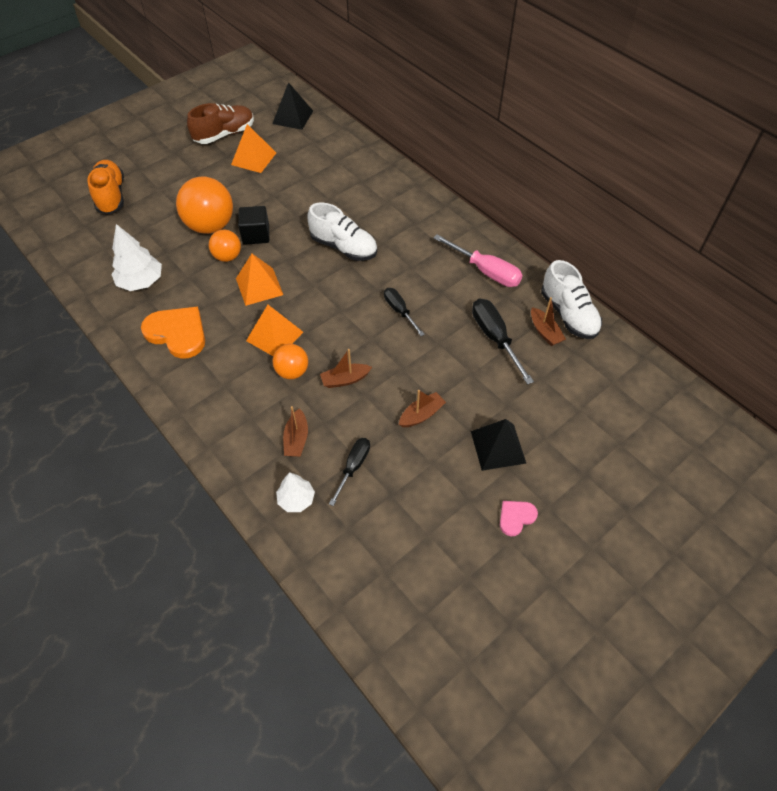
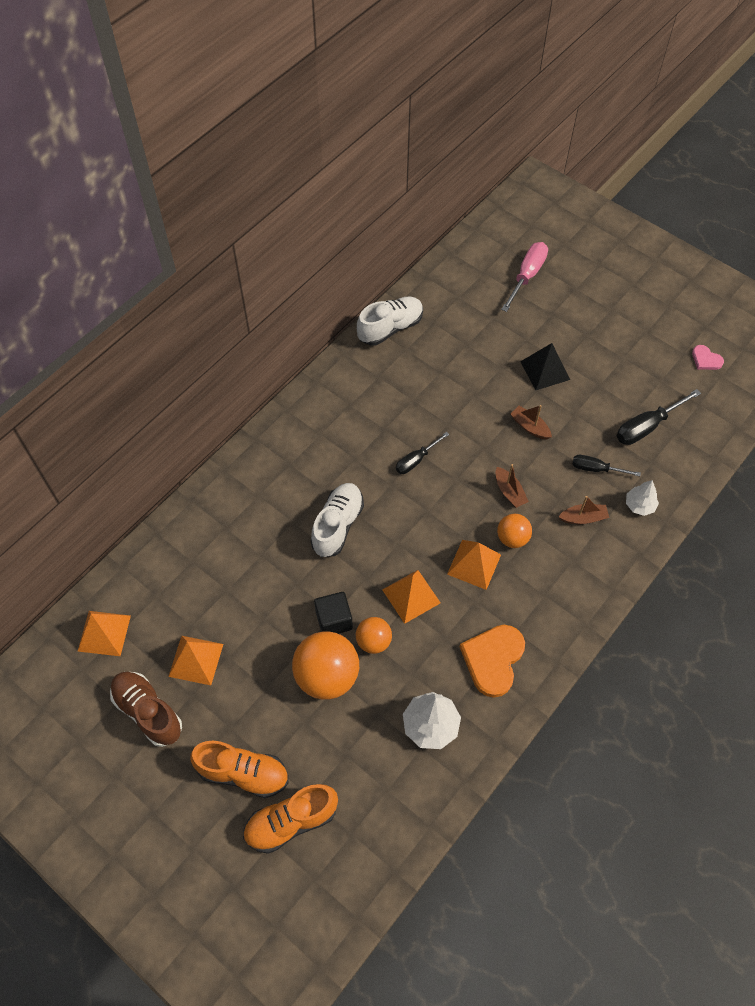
camera: 100 degrees left, 5 degrees up
(158, 176) = (243, 773): none -> orange shoe
(293, 117) = (104, 633): black pyramid -> orange pyramid
(486, 271) = (349, 394): pink screwdriver -> pink screwdriver (527, 276)
(494, 338) = (431, 381): black screwdriver -> black screwdriver (647, 427)
(516, 517) = (603, 354): pink heart -> pink heart (706, 359)
(545, 332) = (415, 344): brown boat -> none

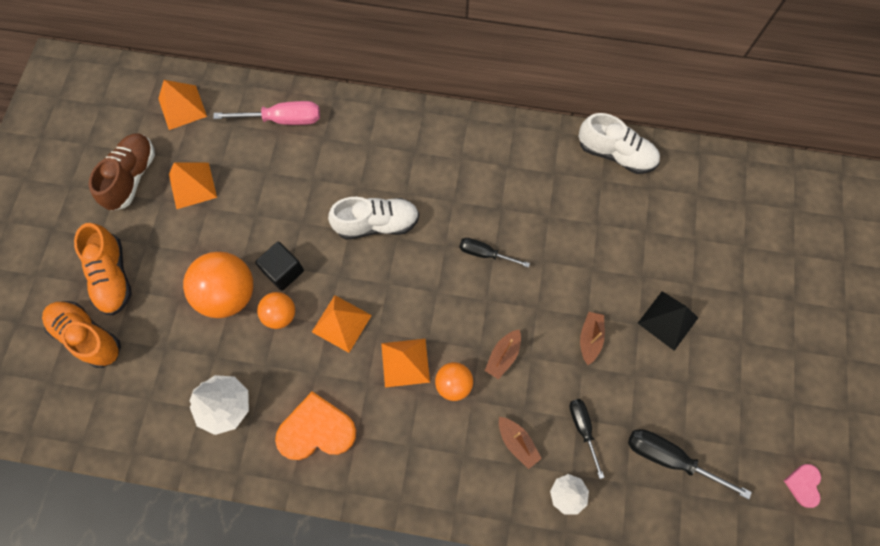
camera: 60 degrees right, 10 degrees up
(527, 276) = (773, 245): pink screwdriver -> pink screwdriver (283, 119)

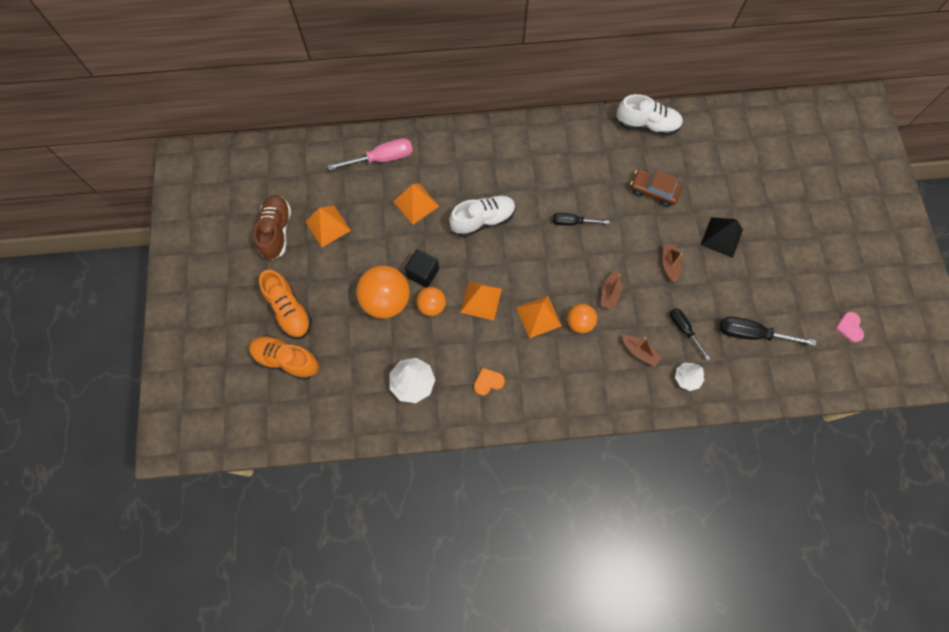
camera: 15 degrees left, 0 degrees up
(182, 107) = (297, 167): orange pyramid -> orange pyramid (416, 203)
(316, 430) = (488, 382): orange heart -> orange heart, size x0.52
(598, 239) = (653, 191): none -> brown car

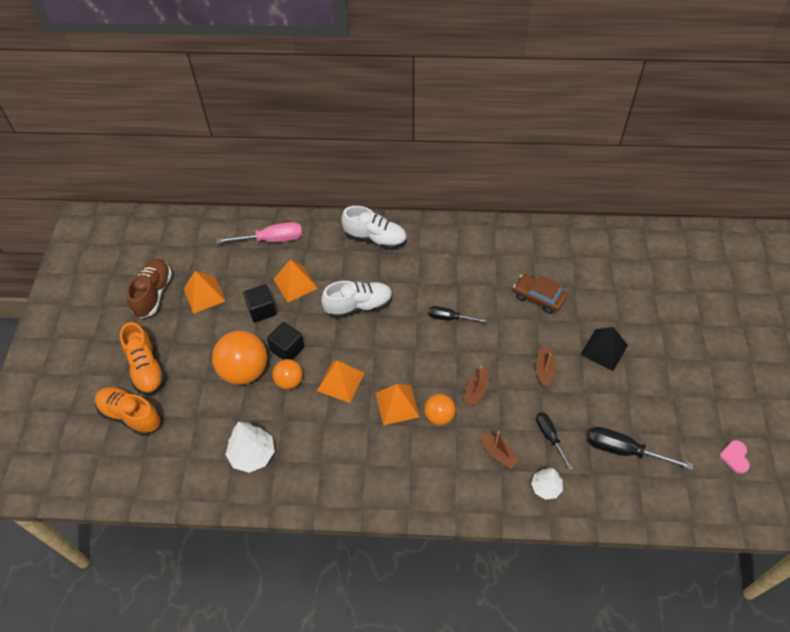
camera: 10 degrees right, 15 degrees down
(389, 236) = (262, 310): none -> black cube
(488, 382) = (331, 463): orange heart -> none
(647, 125) = (541, 236): white shoe -> white shoe (375, 238)

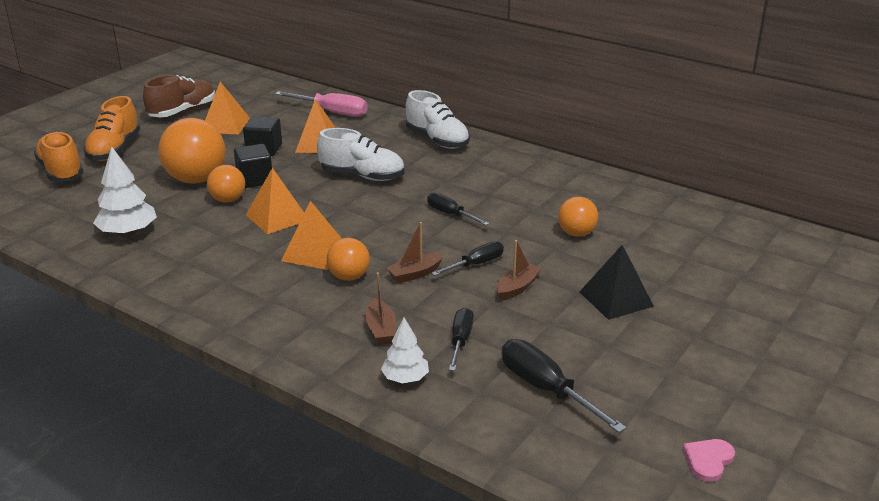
camera: 30 degrees right, 25 degrees down
(504, 361) = (476, 264): none -> black screwdriver
(538, 297) = (576, 233): brown car -> orange ball

